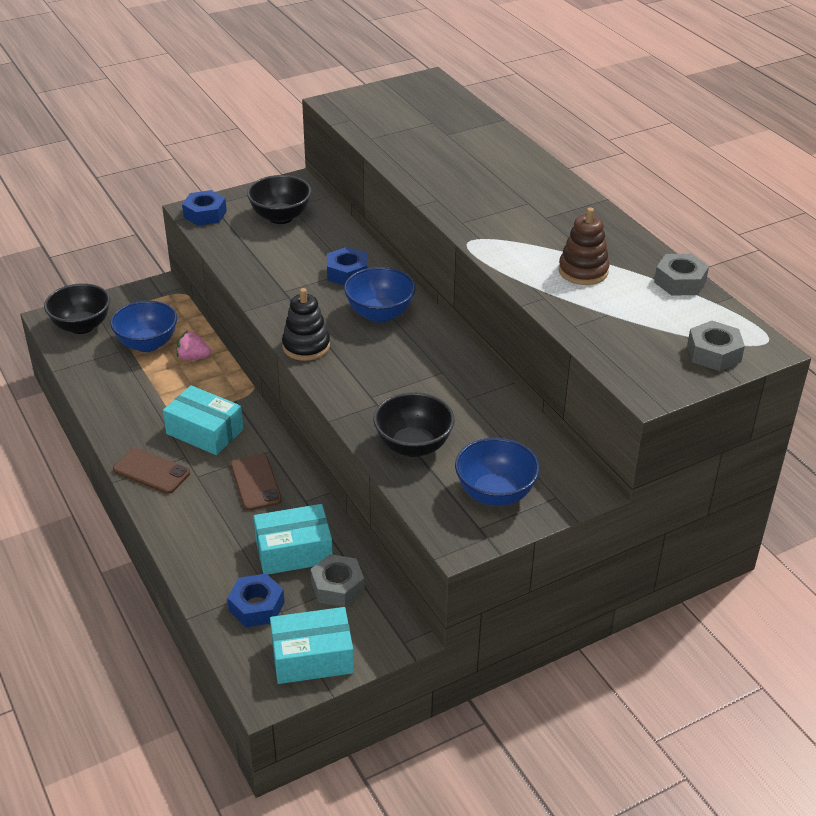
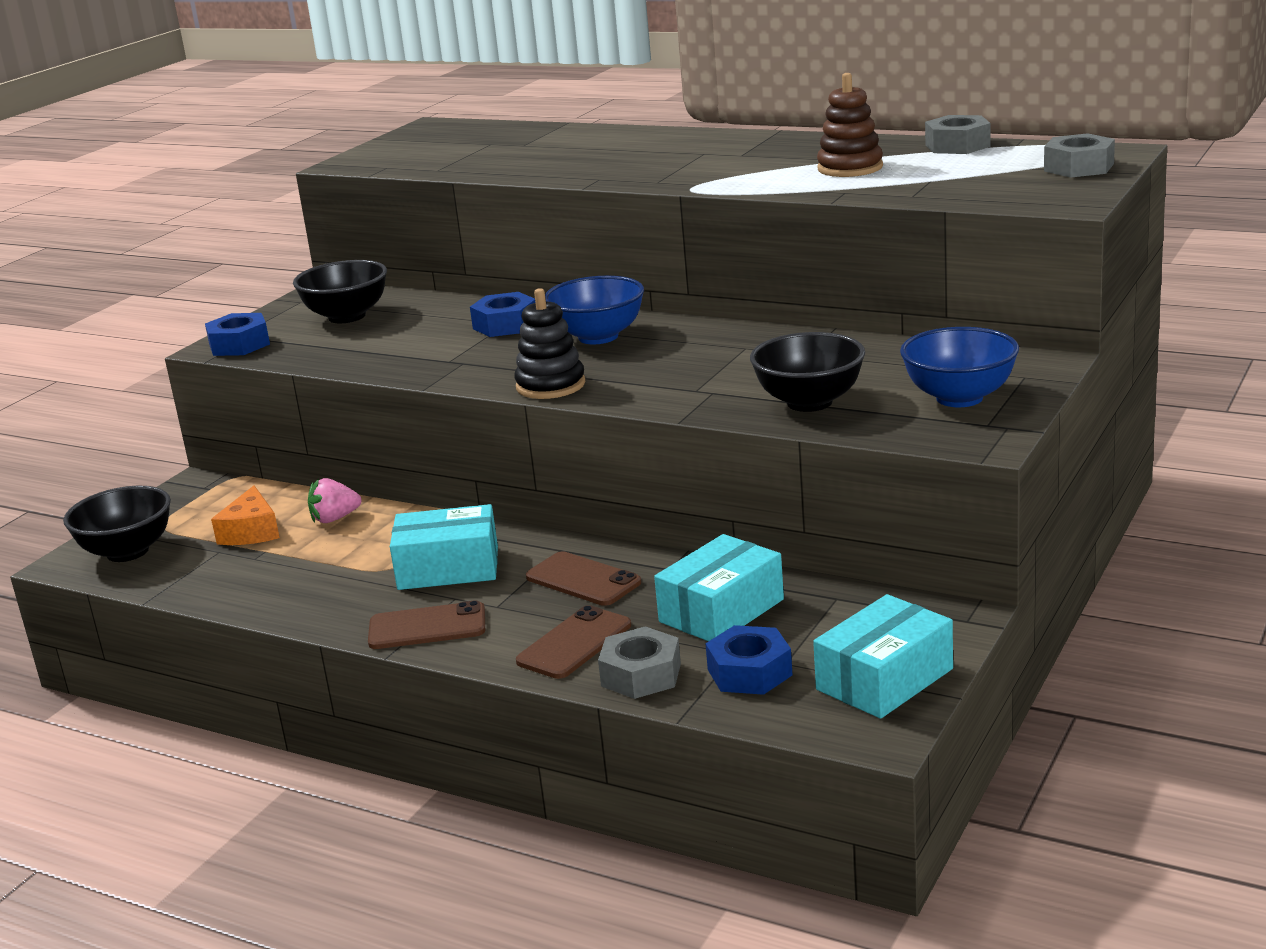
camera: 30 degrees left, 15 degrees down
(147, 344) = (251, 531): blue bowl -> orange cheese
(202, 529) = (574, 643): none -> brown phone
(337, 587) = (820, 614): grey nut -> grey nut (641, 675)

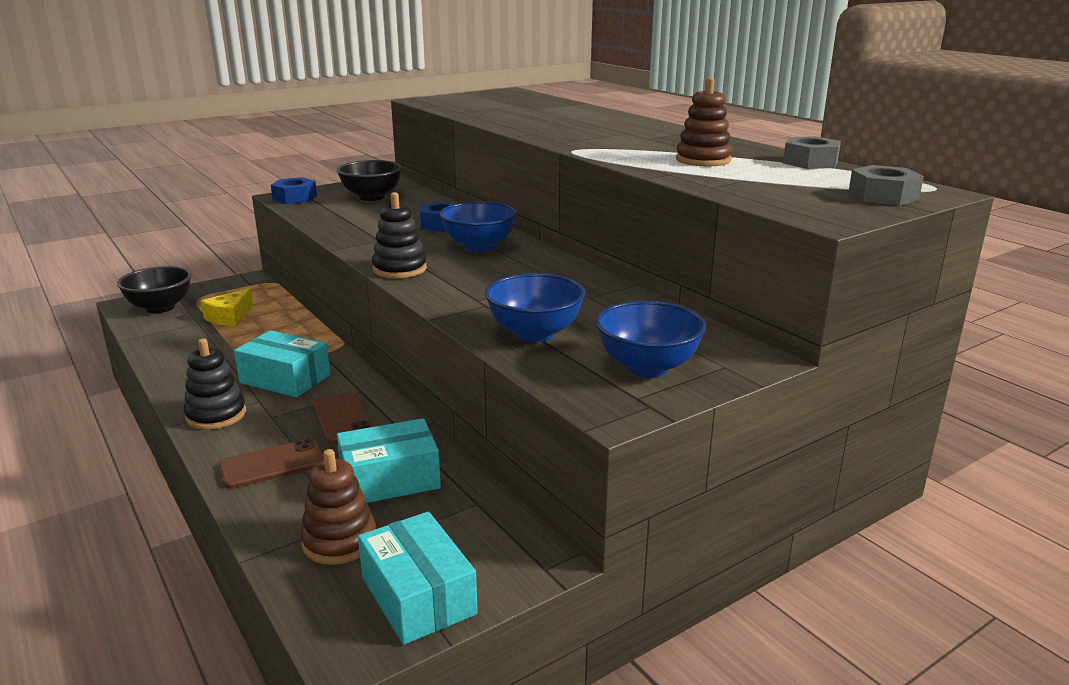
camera: 25 degrees right, 0 degrees up
(251, 531) = (229, 317): orange cheese -> yellow cheese
(335, 519) = (278, 324): pink strawberry -> none
(427, 627) = (216, 415): brown phone -> black stacking toy
(641, 675) = (274, 509): grey nut -> none
(749, 672) = (339, 541): blue nut -> brown stacking toy
(809, 402) = (535, 333): black bowl -> blue bowl
(884, 679) = (418, 595): turquoise box -> turquoise box turned 75 degrees clockwise

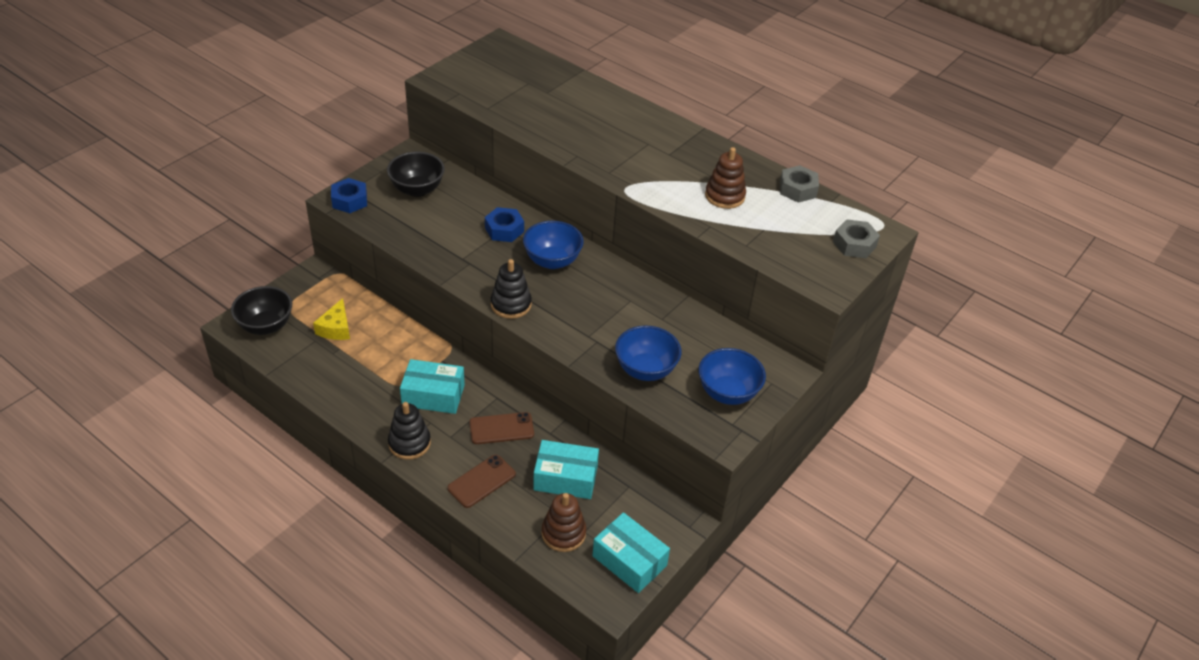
camera: 20 degrees left, 20 degrees up
(342, 418) = (501, 428): brown phone -> brown phone turned 60 degrees counterclockwise
(390, 479) = (565, 478): turquoise box -> turquoise box turned 45 degrees clockwise

